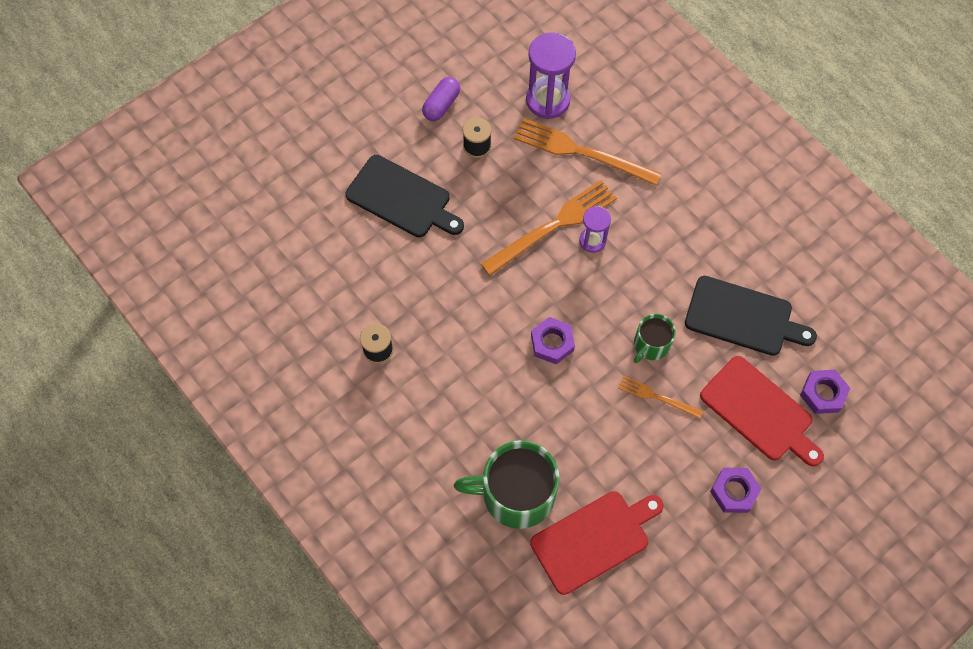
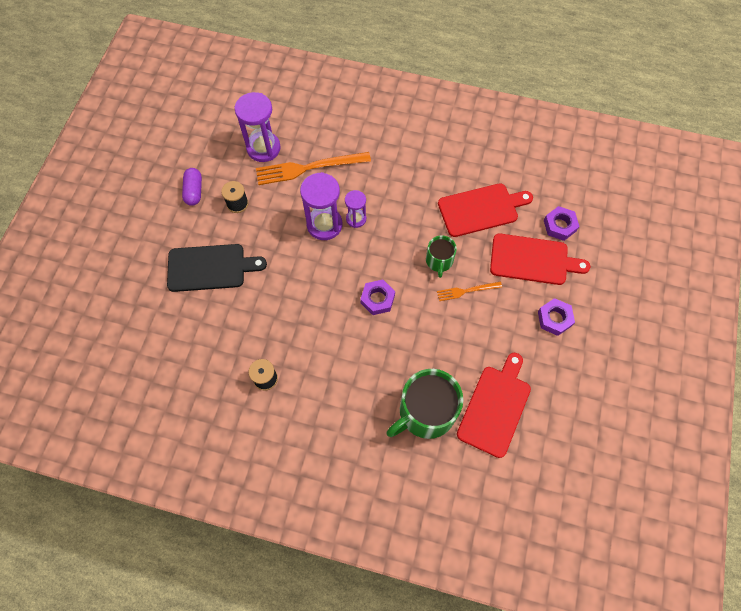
camera: 35 degrees left, 0 degrees up
(553, 226) = (324, 225): orange fork -> purple hourglass
(743, 317) = (481, 209): black cutting board -> red cutting board

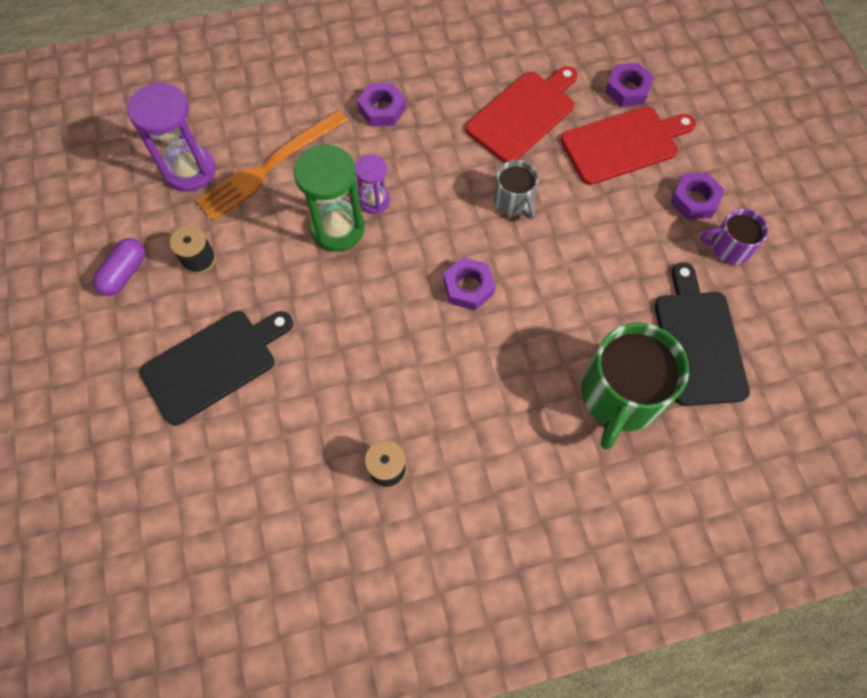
camera: 30 degrees left, 0 degrees up
(194, 191) = (124, 273): purple capsule -> purple capsule turned 60 degrees clockwise
(324, 225) = (337, 228): purple hourglass -> green hourglass
(396, 164) = (382, 109): none -> purple nut
(439, 261) = (514, 200): green mug -> grey mug
(466, 291) = (571, 220): orange fork -> none
(495, 407) = (698, 342): red cutting board -> black cutting board
(556, 360) = (729, 247): none -> purple mug

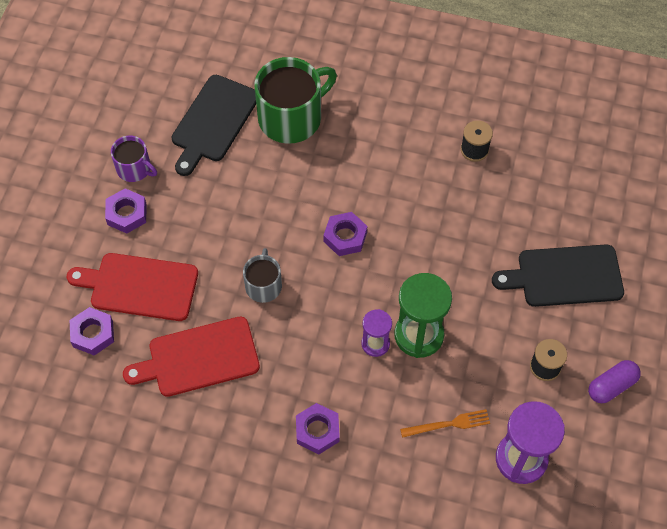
camera: 150 degrees left, 5 degrees down
(269, 167) = (448, 424): orange fork -> orange fork, size x0.52

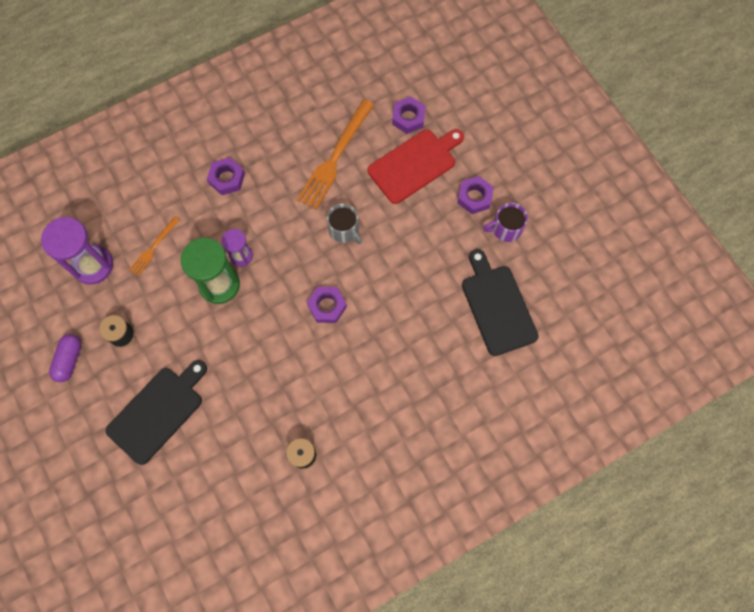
camera: 135 degrees right, 10 degrees up
(198, 358) = (335, 157): red cutting board -> orange fork
(291, 117) = (451, 359): green mug -> none

